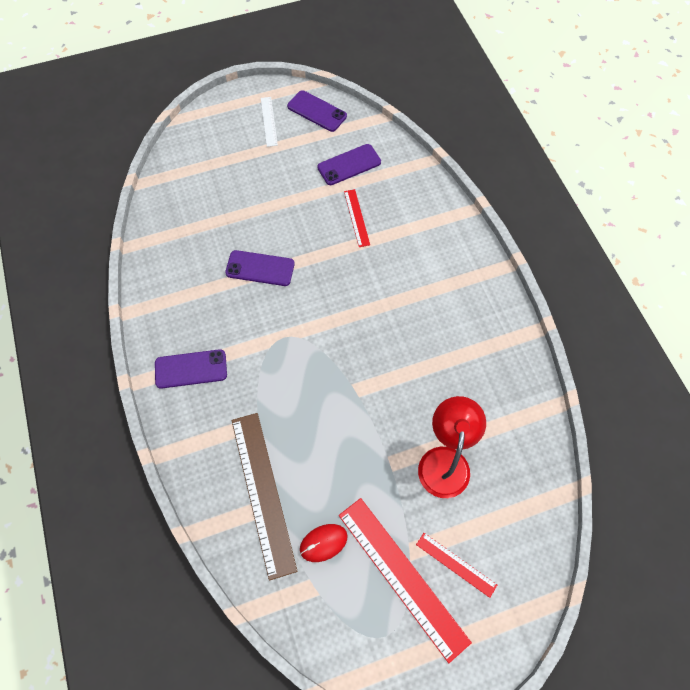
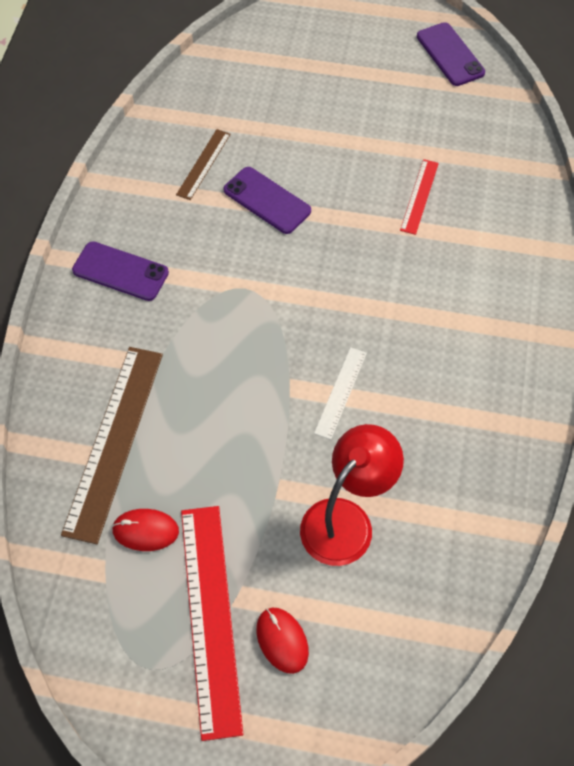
camera: 30 degrees right, 5 degrees down
(200, 263) = (203, 164): none -> brown ruler
(269, 121) = (383, 42): white ruler -> white ruler (340, 392)
(349, 165) = (450, 132): purple phone -> none
(456, 564) = (282, 640): red ruler -> red mouse

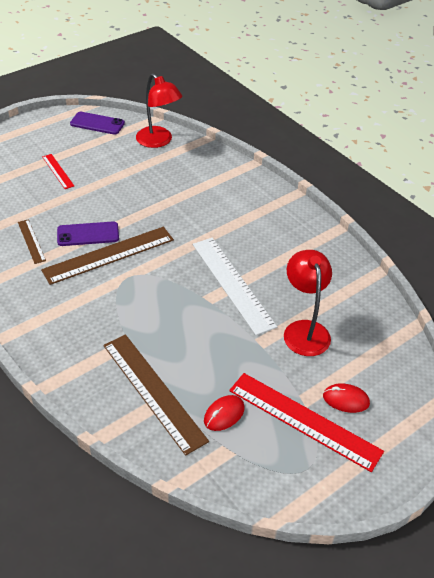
camera: 50 degrees left, 15 degrees down
(120, 271) = (50, 317): purple phone -> none
(258, 244) = (109, 255): none -> brown ruler
(340, 392) = (232, 284): white ruler -> white ruler, size x1.99
(419, 196) = (160, 185): red ruler -> red ruler (58, 171)
(493, 132) = (159, 141): none -> red lamp

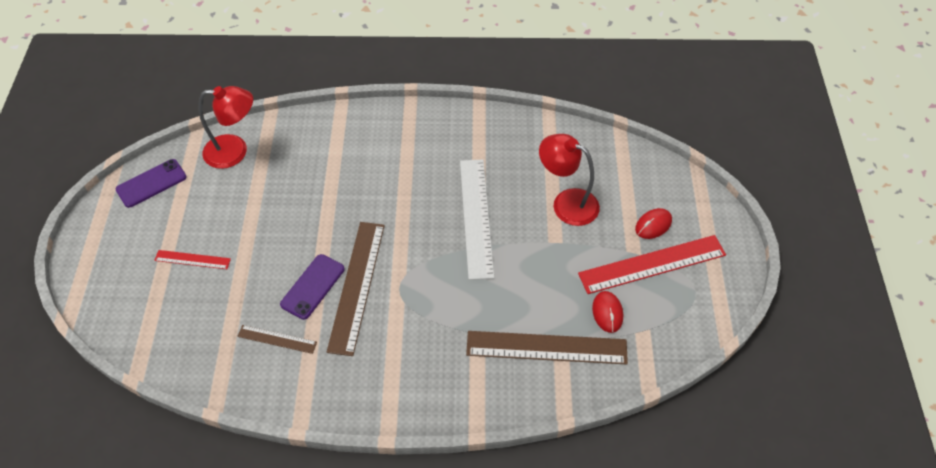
camera: 50 degrees left, 10 degrees up
(232, 284) = (476, 217): white ruler -> white ruler turned 75 degrees clockwise

